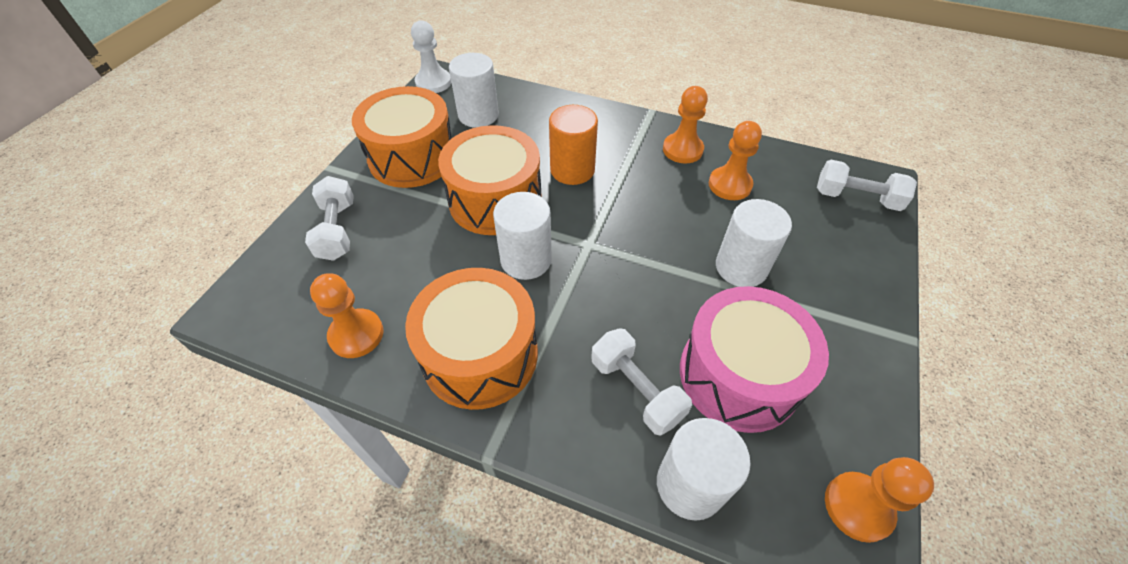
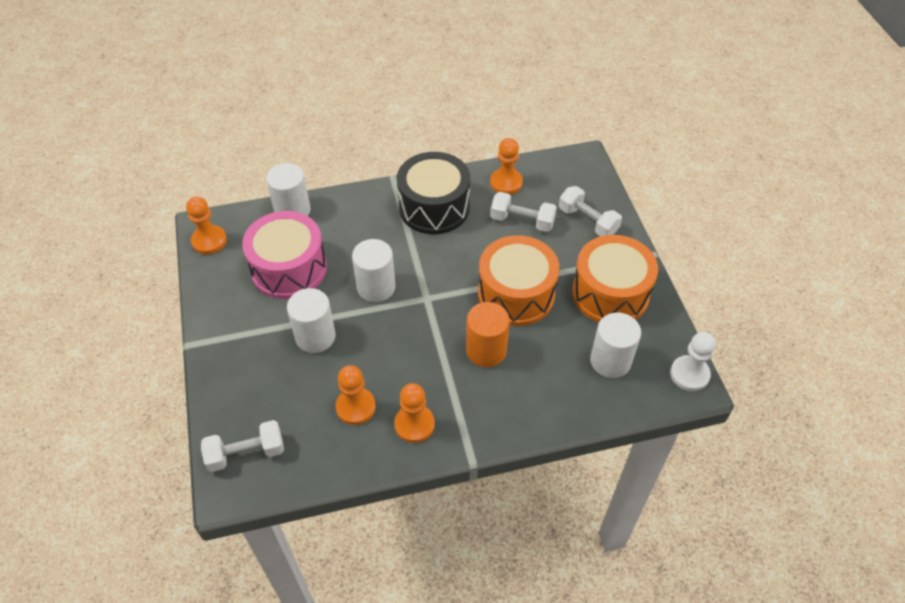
camera: 145 degrees right, 0 degrees up
(480, 355) = (434, 207): orange drum -> black drum
(526, 260) = (456, 266): white cylinder -> white cylinder (376, 287)
(636, 390) = (341, 234): white dumbbell -> white dumbbell (522, 221)

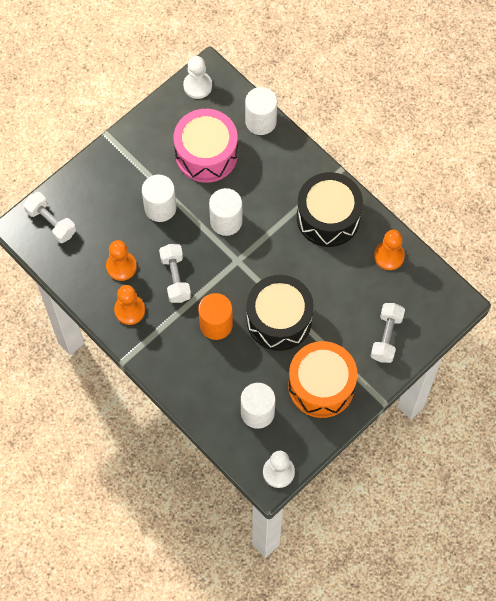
camera: 60 degrees right, 15 degrees up
(209, 241) = (197, 86): orange pawn -> white pawn
(516, 294) = (279, 319): orange drum -> black drum
(522, 221) = (355, 288): white dumbbell -> white dumbbell (175, 278)

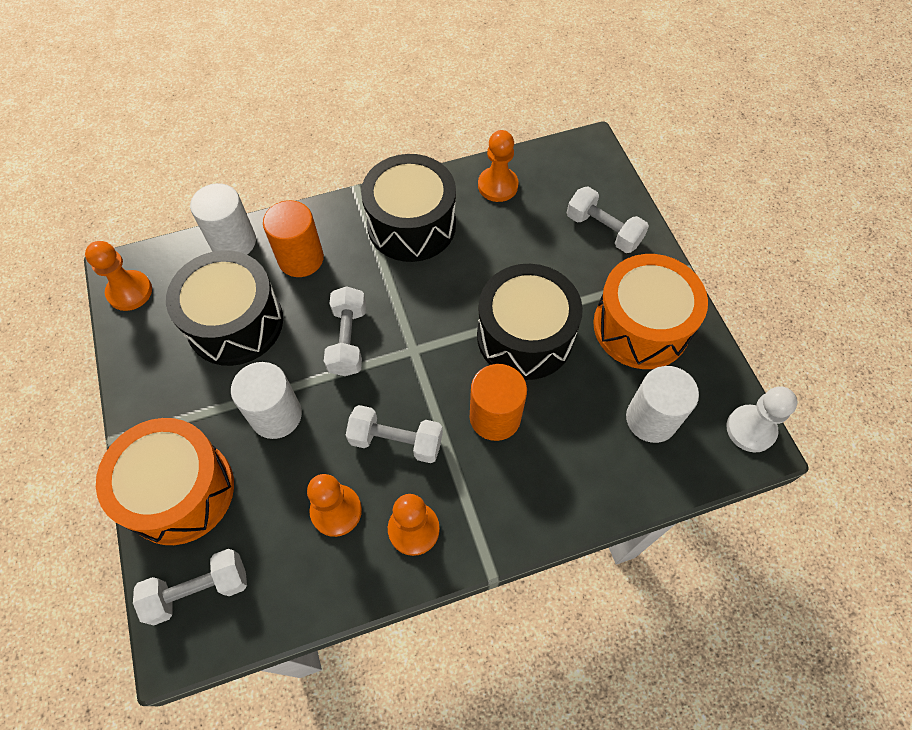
camera: 65 degrees left, 5 degrees down
(95, 184) = (180, 491): none -> orange drum
(197, 86) = (130, 292): white pawn -> orange pawn
(206, 154) = (235, 323): pink drum -> black drum
(226, 221) = (348, 340): white cylinder -> white dumbbell
(268, 166) = (301, 258): none -> orange cylinder

